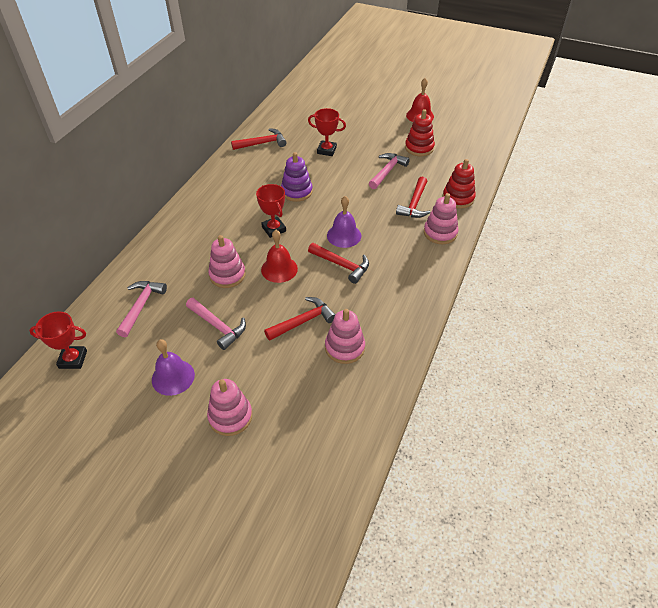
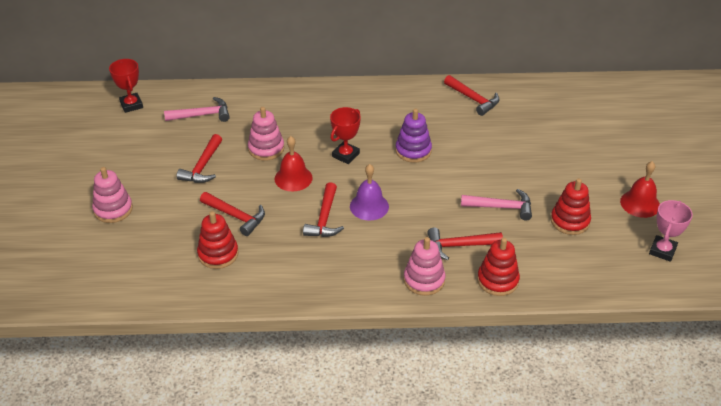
camera: 65 degrees right, 5 degrees down
(173, 377) = (138, 163): purple bell -> none
(218, 326) = (203, 166): pink hammer -> red hammer
(326, 150) = (500, 148): red trophy -> none
(344, 347) = (218, 254): pink stacking toy -> red stacking toy
(466, 123) = (662, 251): none -> pink trophy

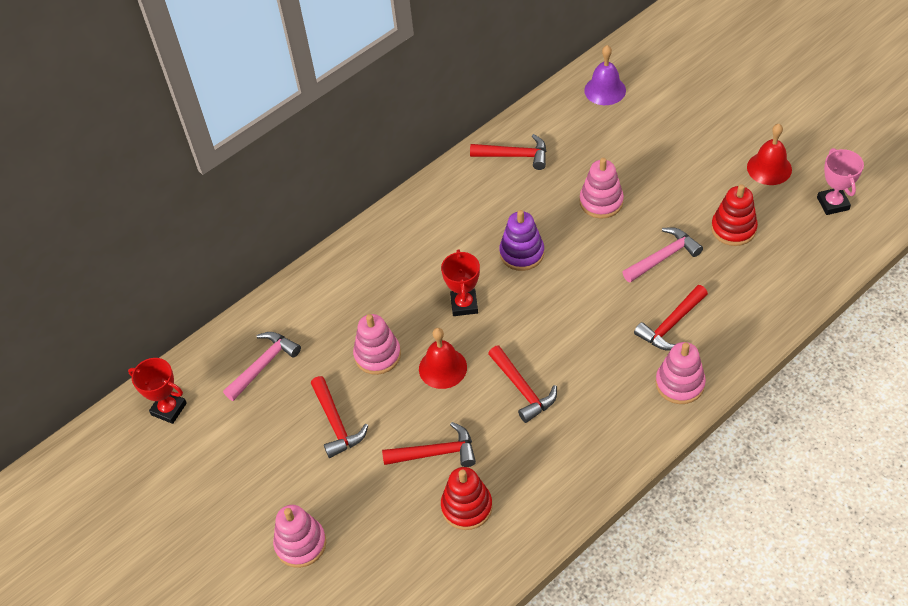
camera: 35 degrees left, 10 degrees up
(369, 206) = (548, 344): purple bell -> purple bell (605, 90)
(497, 280) = (739, 335): red stacking toy -> none
(498, 154) = (601, 202): none -> pink stacking toy

